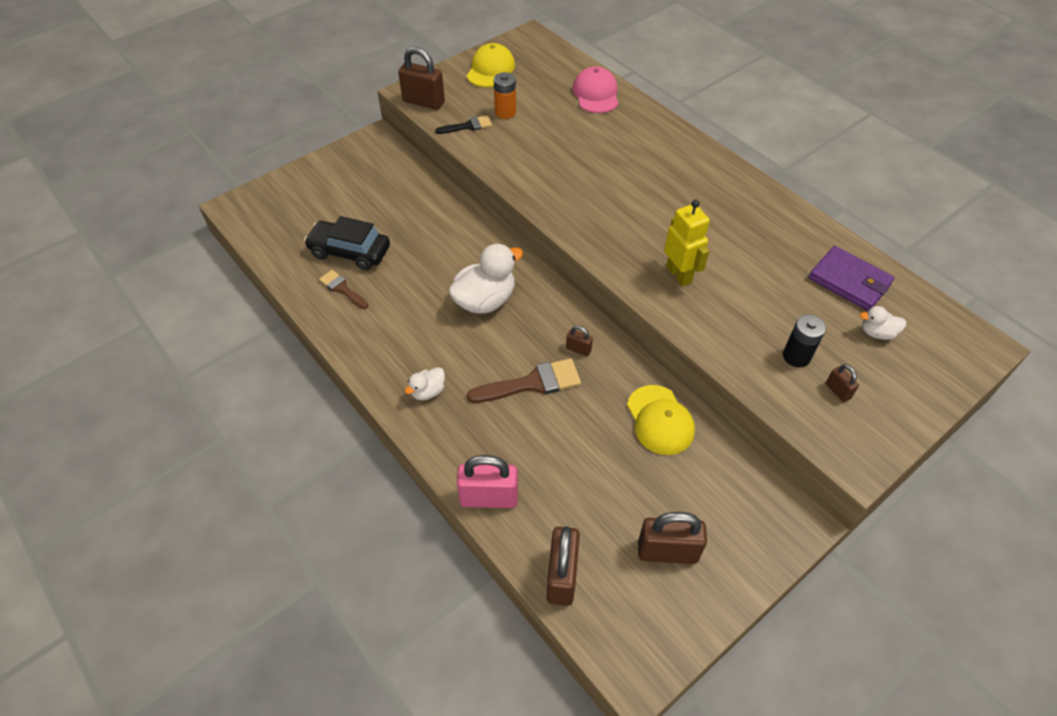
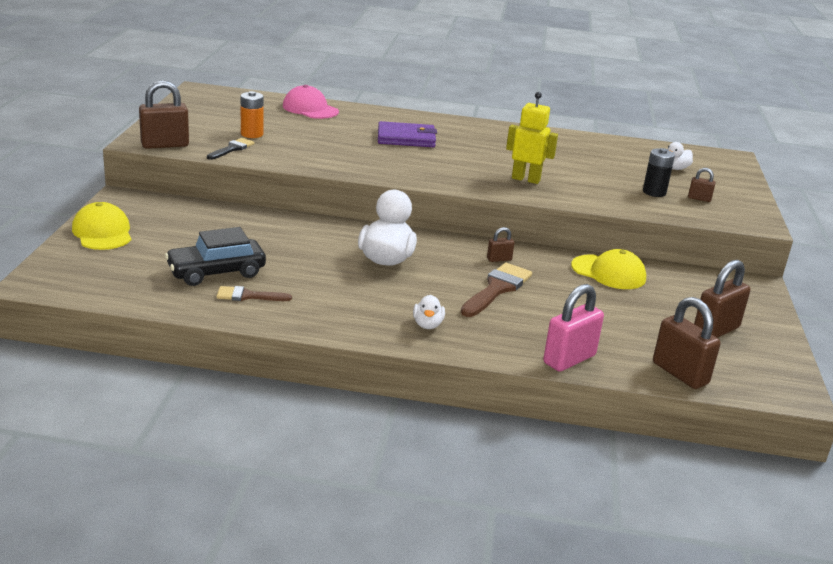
camera: 45 degrees left, 25 degrees down
(490, 69) = (196, 114): yellow cap -> yellow cap (102, 232)
(849, 281) = (625, 152): purple wallet -> purple wallet (406, 138)

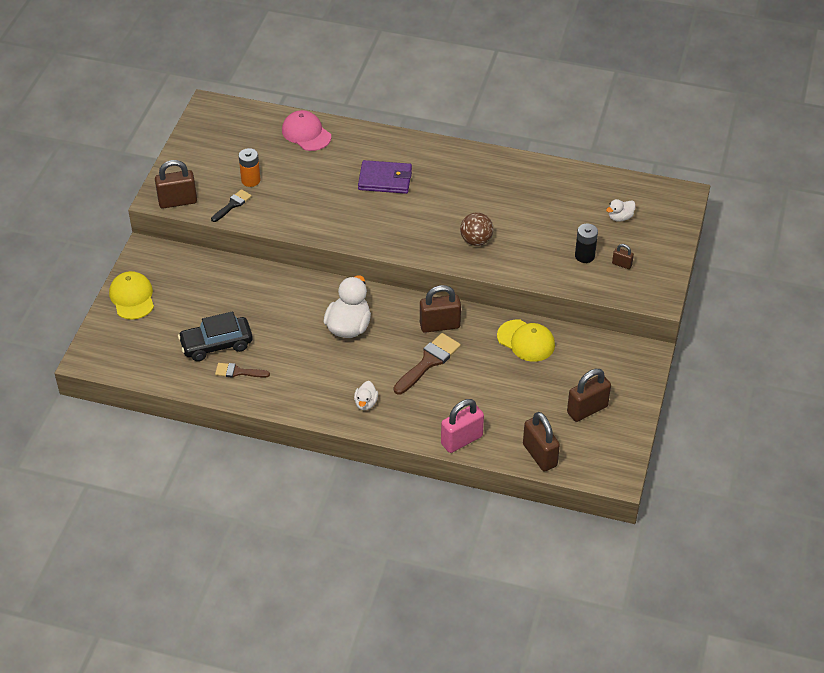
camera: 10 degrees right, 20 degrees up
(499, 259) = (440, 325): brown padlock -> brown padlock, size x2.02
(526, 179) = (476, 240): yellow robot -> brown ball

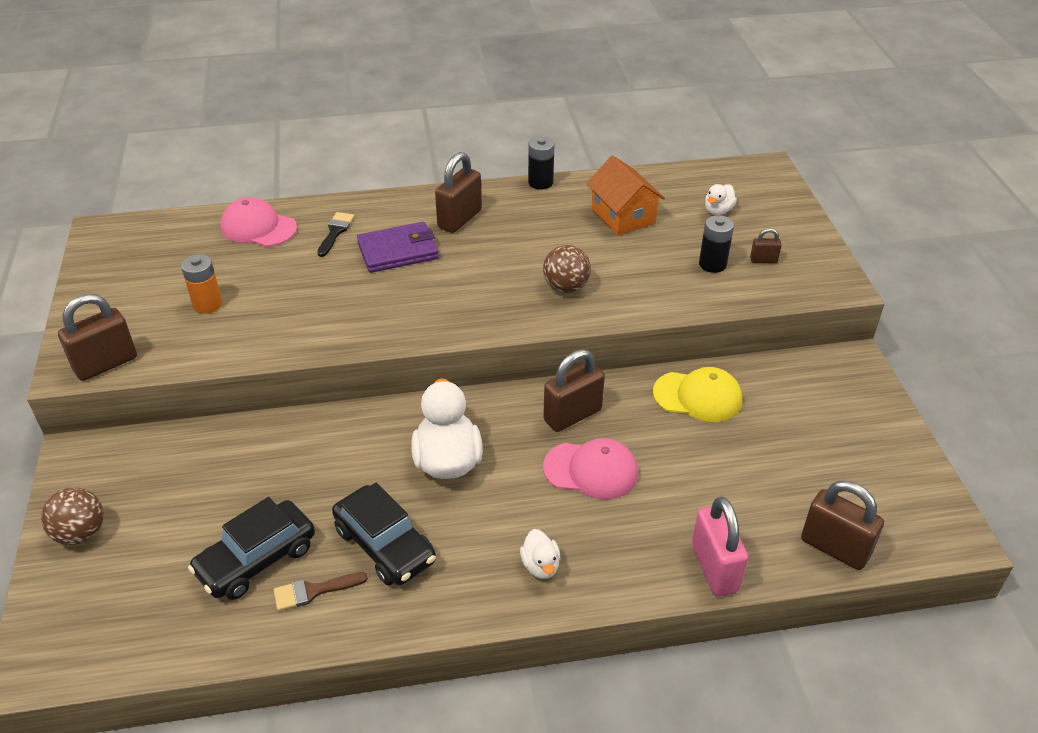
camera: 25 degrees left, 5 degrees down
(132, 297) = (81, 533): yellow cap -> brown ball
(232, 205) = (195, 343): black brush -> black brush (335, 232)
(288, 362) = (385, 545): none -> black car
(429, 362) = (591, 470): brown brush -> pink cap
(461, 440) = (714, 568): pink padlock -> pink padlock turned 45 degrees counterclockwise
(511, 156) = (540, 182): none -> black battery
(550, 200) = (623, 216): none -> orange house
(587, 409) = (843, 459): brown padlock -> brown padlock (459, 219)

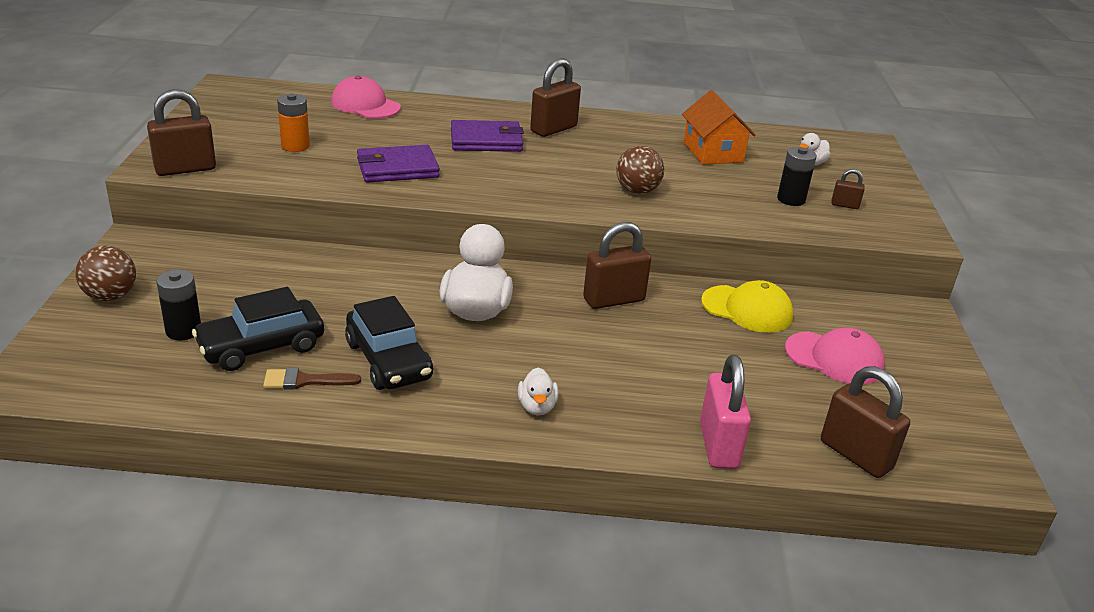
camera: 10 degrees right, 10 degrees down
(322, 311) = (397, 168): none -> purple wallet
(335, 232) = (434, 119): black brush -> none
(540, 182) = (641, 117): black battery -> black battery (183, 330)
(591, 470) = (616, 344): pink cap -> pink cap (834, 358)

